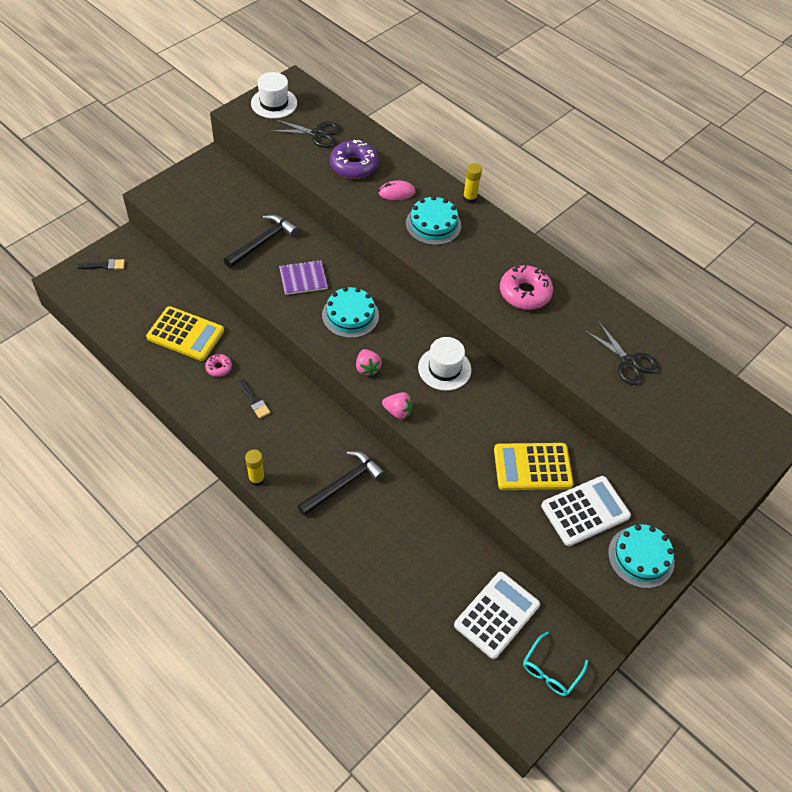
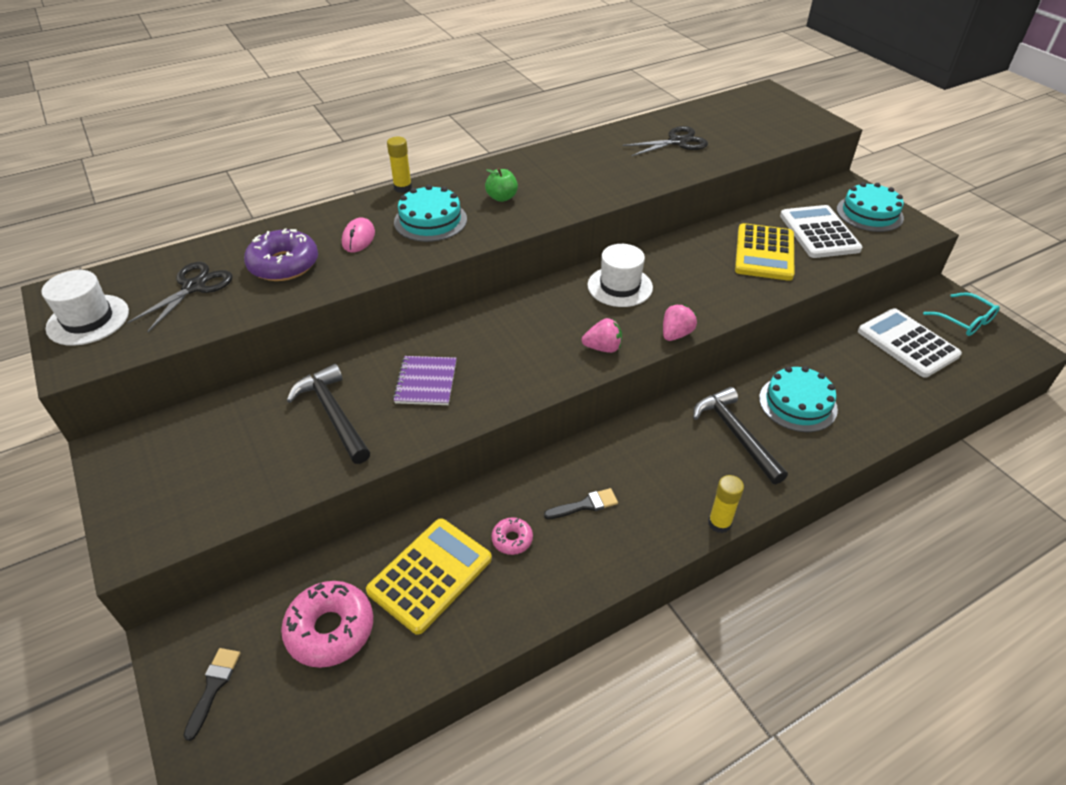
camera: 70 degrees left, 10 degrees down
(350, 315) = (510, 348): turquoise cake -> turquoise cake (797, 403)
(481, 258) = (502, 197): none -> green apple
(525, 293) = (566, 180): pink donut -> pink donut (330, 629)

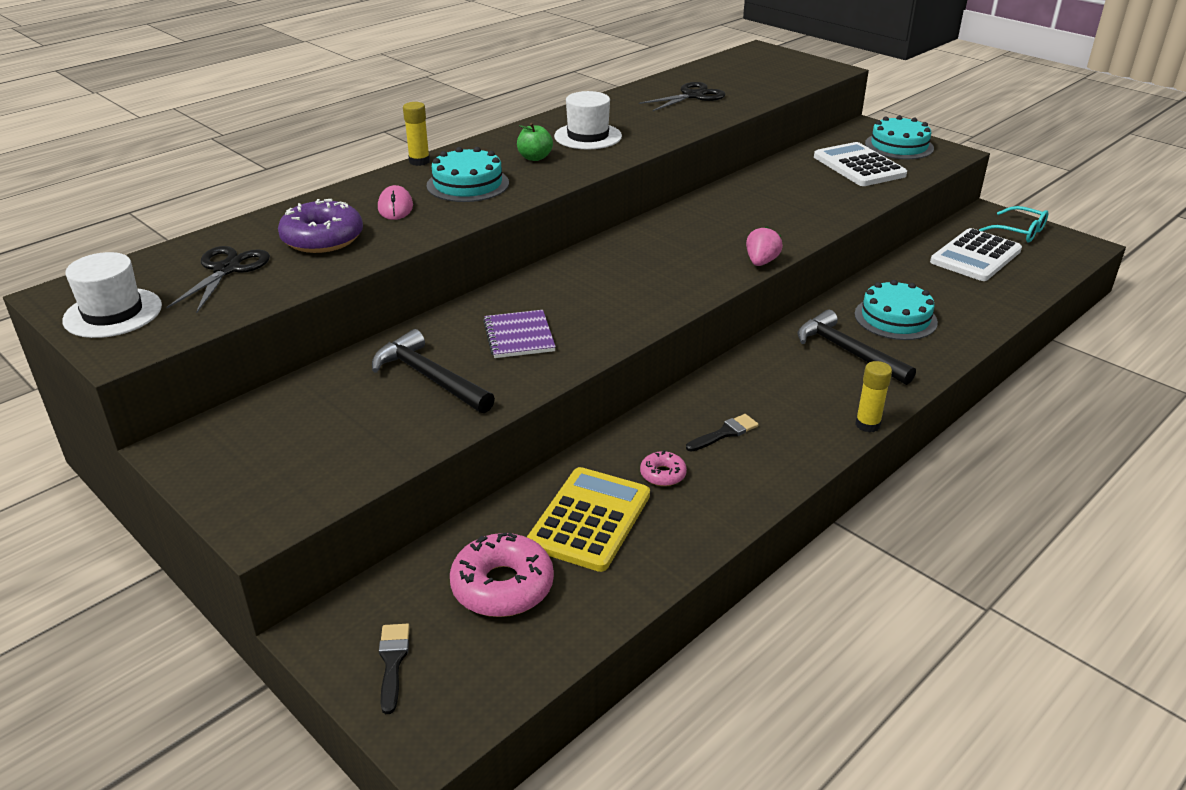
camera: 15 degrees left, 10 degrees down
(603, 348) = (693, 283): pink strawberry -> none
(620, 286) = (683, 232): white hat -> white hat (588, 136)
(764, 253) = (814, 188): yellow calculator -> none
(907, 343) = (975, 256): white calculator -> white calculator turned 90 degrees counterclockwise

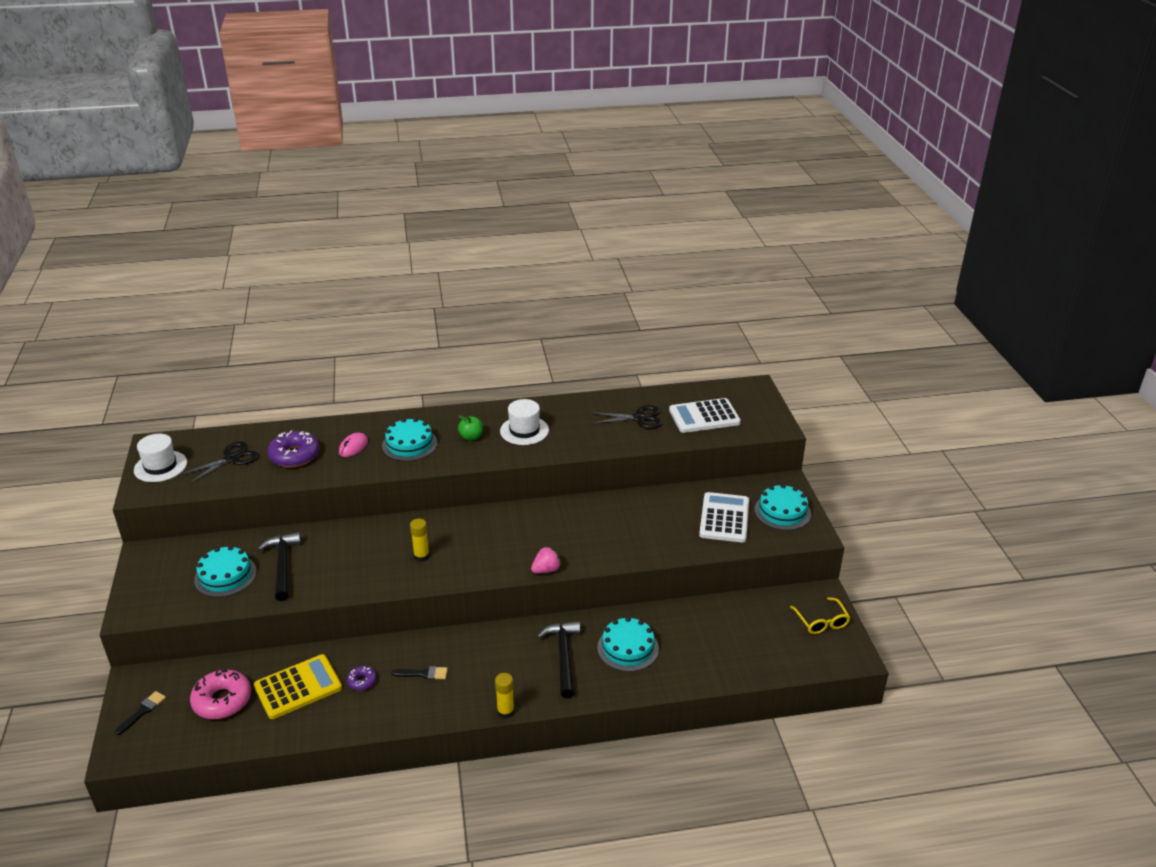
camera: 35 degrees right, 0 degrees up
(357, 420) = (225, 575): none -> turquoise cake
(419, 161) = (407, 414): yellow glue stick -> yellow glue stick (421, 556)
(519, 336) = (353, 559): purple notebook -> none
(663, 474) = (362, 681): pink donut -> purple donut
(975, 256) = (755, 627): white calculator -> white calculator (704, 416)
(1019, 232) = (821, 621): turquoise glasses -> yellow glasses

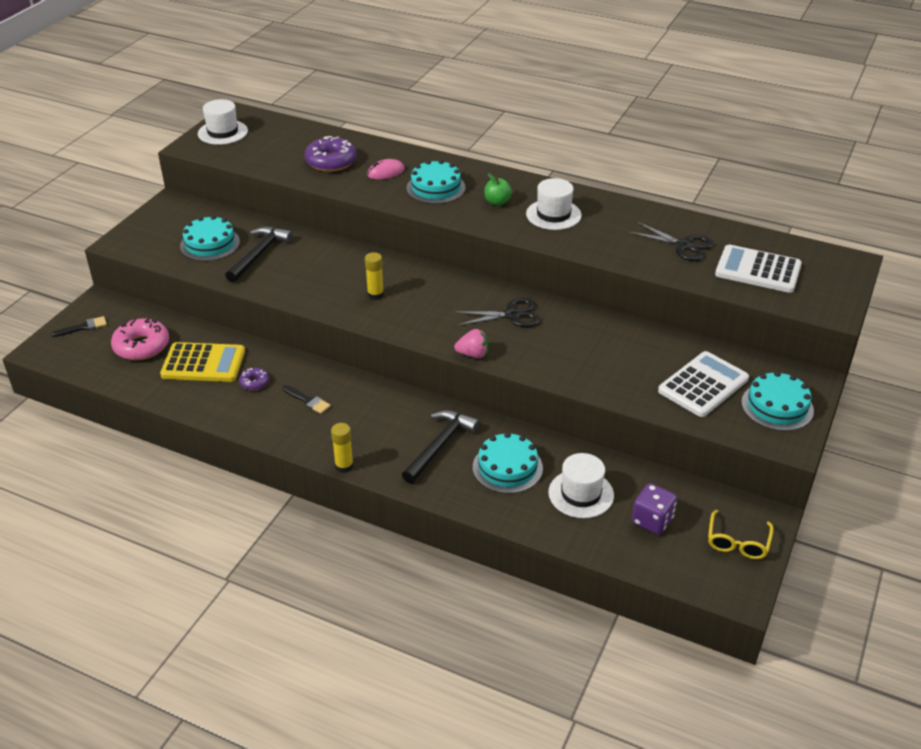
camera: 35 degrees right, 5 degrees up
(232, 458) = (280, 146): black scissors -> black scissors (512, 315)
(695, 641) = (581, 494): none -> white hat
(757, 635) = (652, 520): none -> purple dice

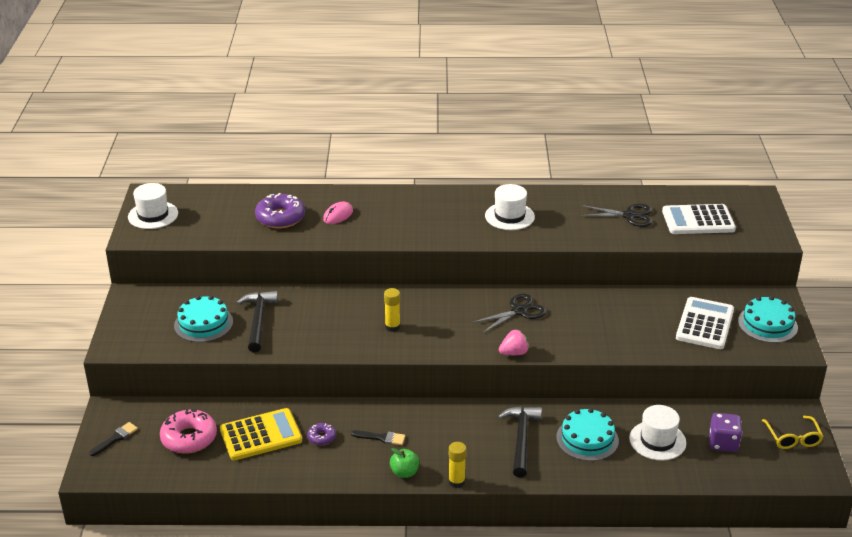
camera: 25 degrees left, 5 degrees down
(436, 188) = (393, 218): turquoise cake -> none
(497, 202) = (455, 217): green apple -> green apple (404, 472)

